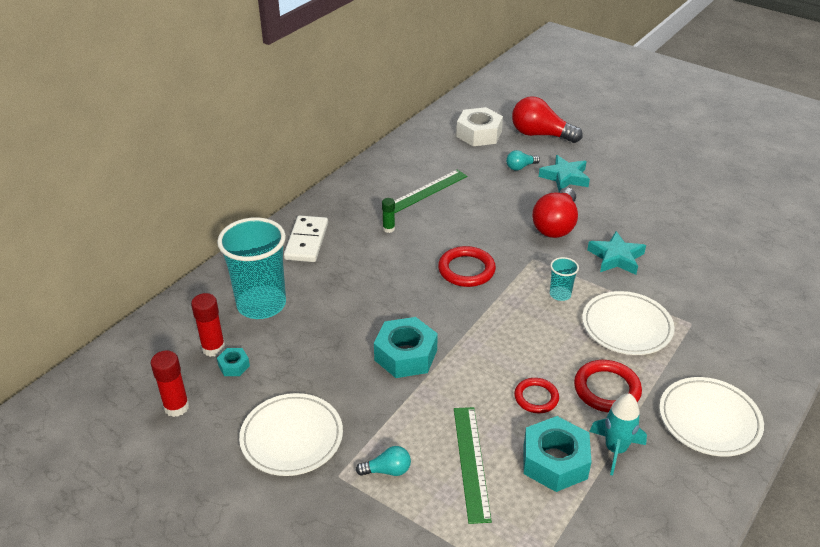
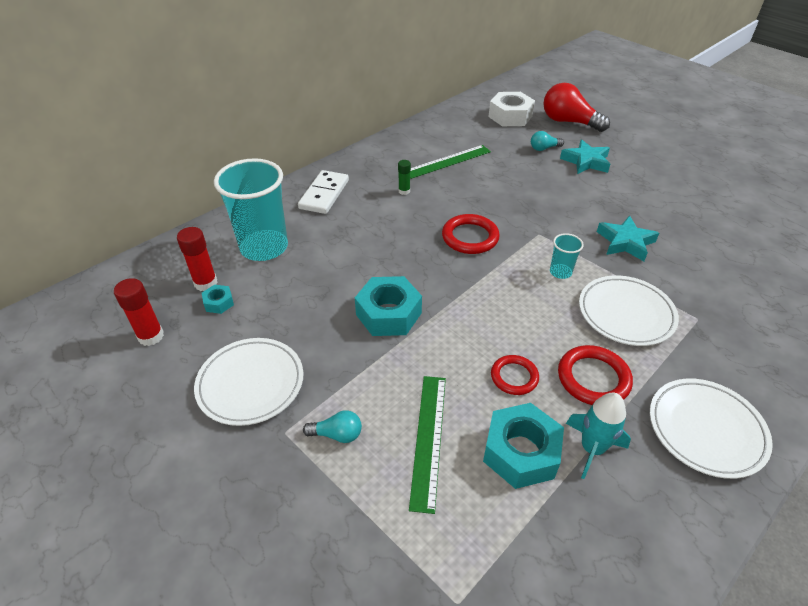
camera: 10 degrees right, 5 degrees up
(555, 225) = (568, 204): red light bulb -> none

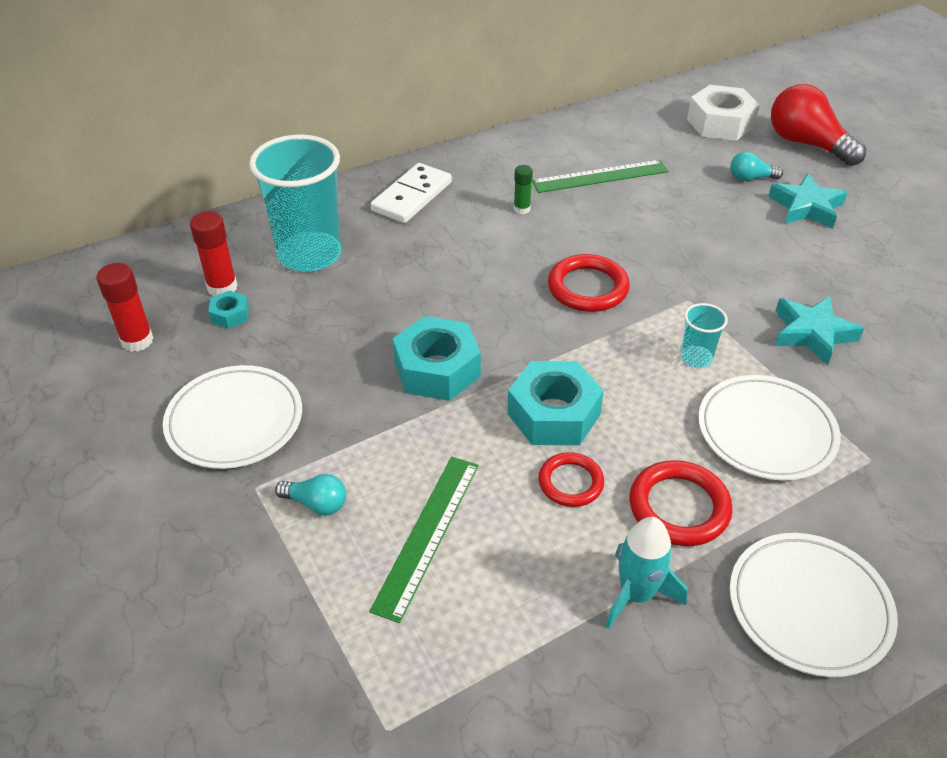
camera: 15 degrees right, 0 degrees up
(520, 452) = (539, 577): turquoise nut -> turquoise nut (553, 414)

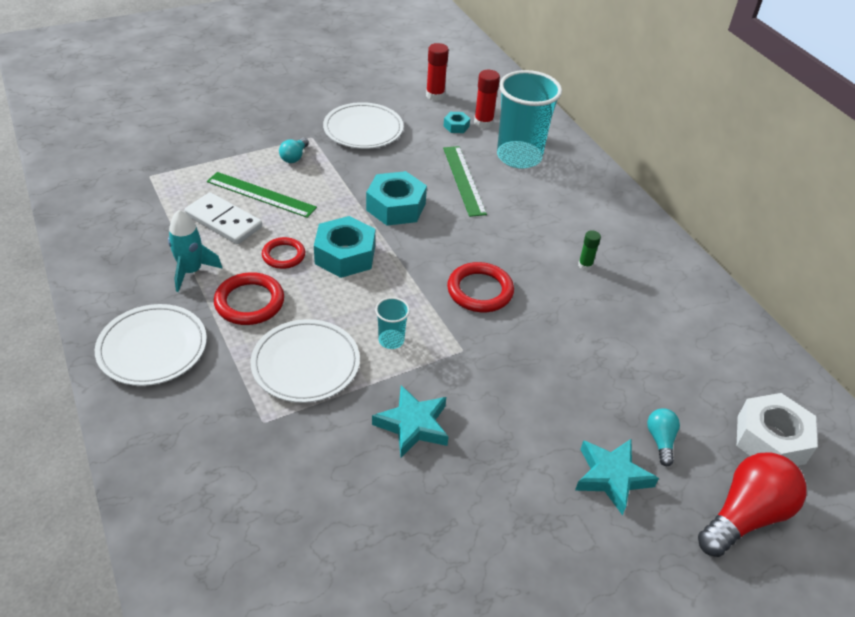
camera: 90 degrees right, 0 degrees up
(412, 196) = (596, 206): white domino -> white domino (224, 221)
(600, 176) = (644, 322): green ruler -> green ruler (464, 180)

